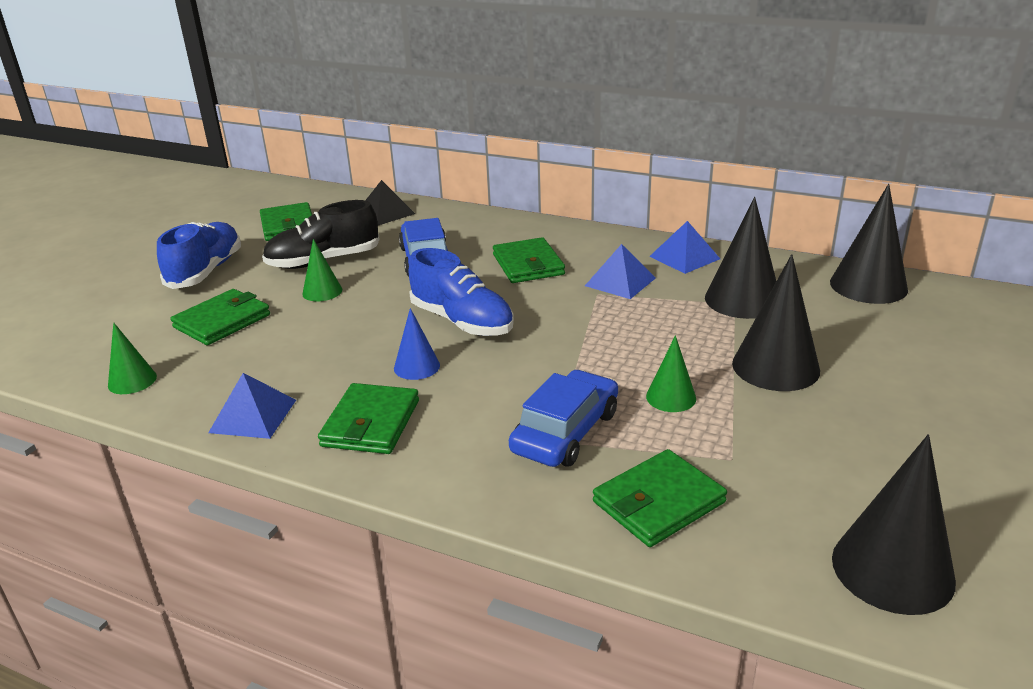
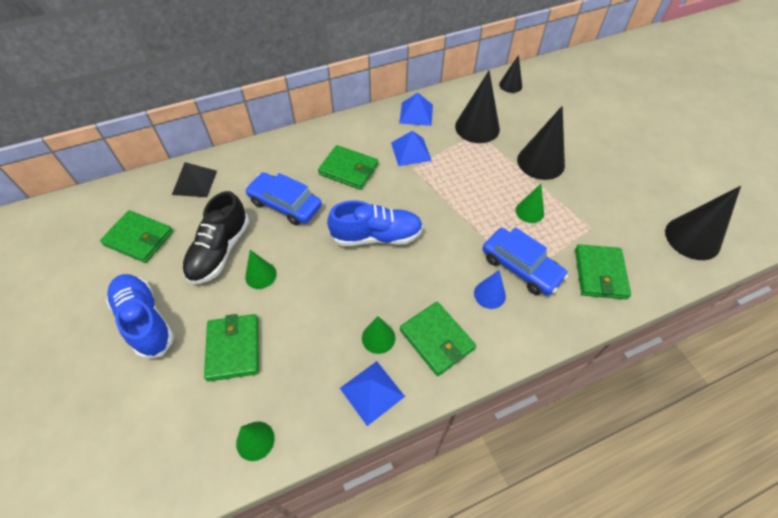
camera: 50 degrees left, 25 degrees up
(327, 387) = (378, 338): none -> green cone
(417, 366) = (401, 285): blue cone -> blue cone (489, 294)
(565, 432) = (521, 267): blue car -> blue car turned 150 degrees clockwise
(868, 285) = (510, 85): black cone -> black cone, size x0.56

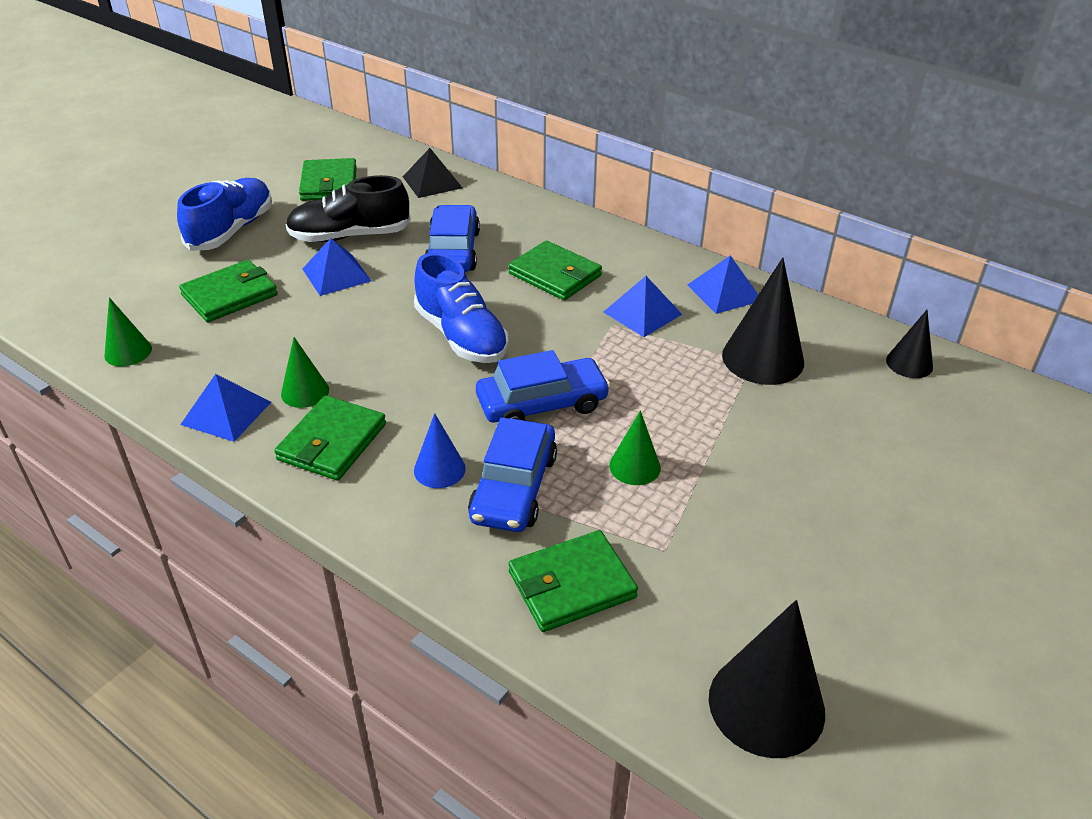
camera: 60 degrees right, 15 degrees down
(260, 275) = (336, 275): green cone -> blue pyramid
(348, 169) = (555, 274): green wallet -> green wallet turned 45 degrees counterclockwise
(460, 226) = (542, 404): none -> blue car
(540, 162) = (759, 449): black cone -> none

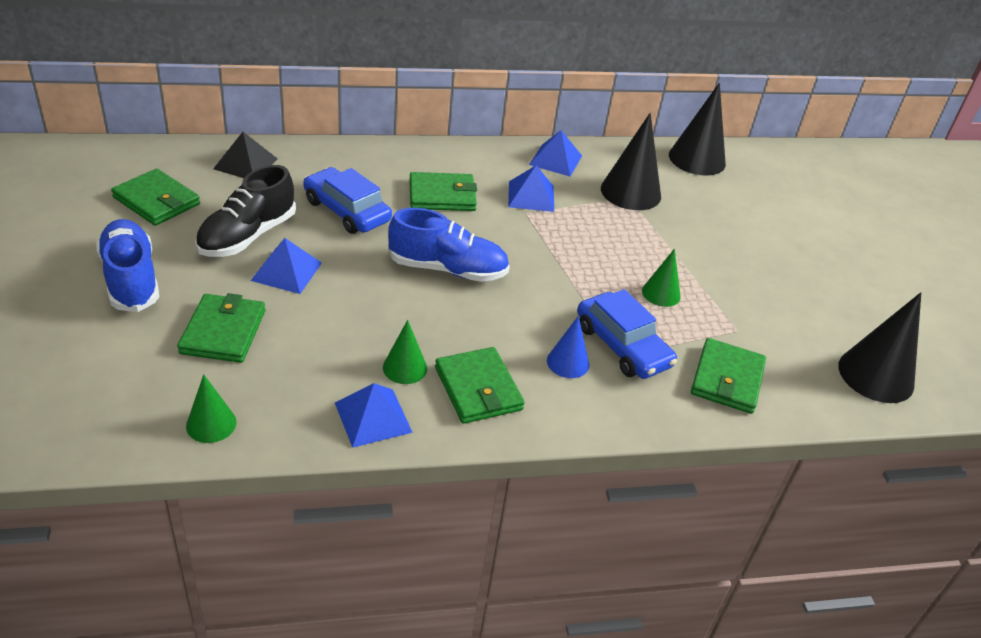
camera: 50 degrees left, 0 degrees up
(542, 404) = (561, 286): blue car -> none
(909, 363) = (697, 159): black cone -> black cone, size x1.79

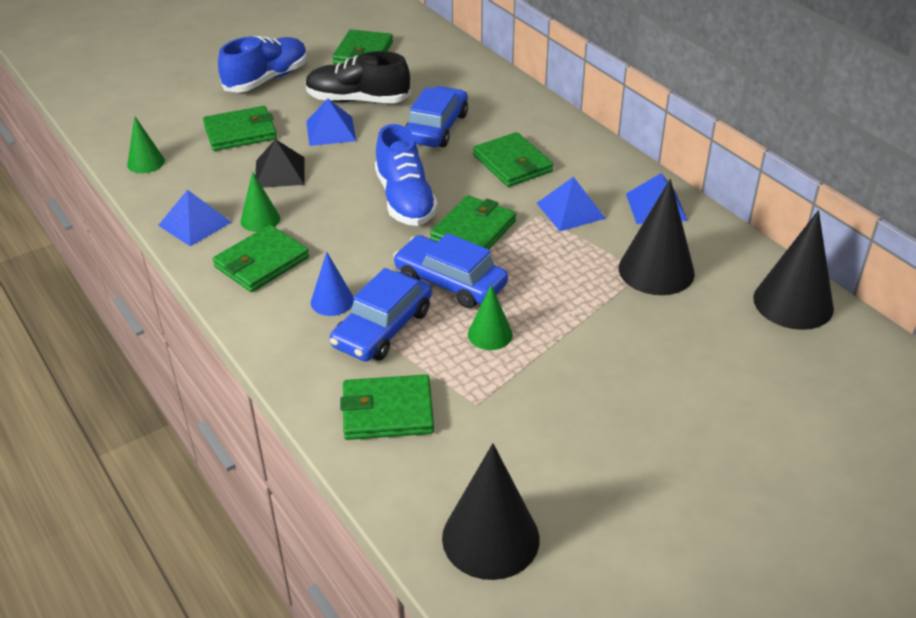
camera: 70 degrees right, 0 degrees up
(245, 163) = (450, 65): black pyramid -> black pyramid (280, 172)
(522, 251) = (473, 231): none -> green wallet
(583, 288) = (450, 282): none -> blue car

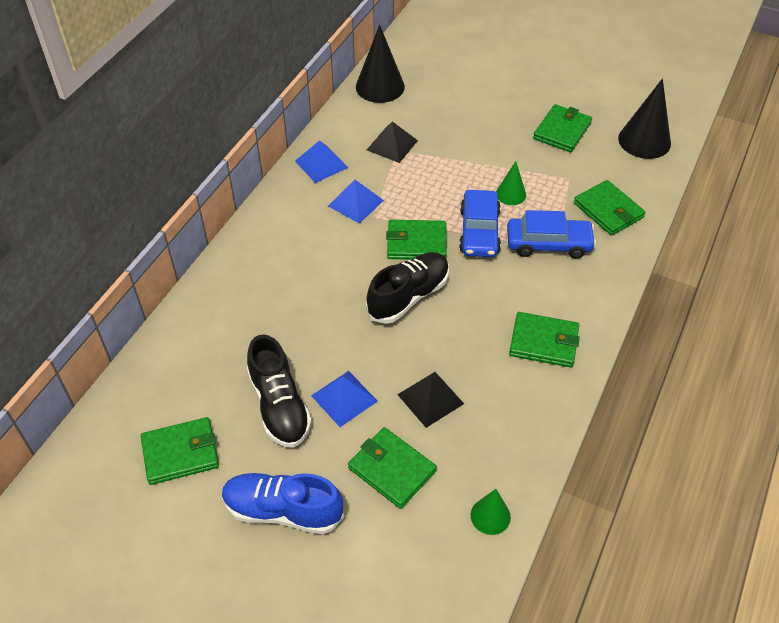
camera: 120 degrees left, 10 degrees up
(194, 223) = (538, 415): blue pyramid -> none
(260, 219) = (499, 373): green cone -> none
(332, 301) = (547, 281): blue cone -> none
(405, 200) = (408, 296): blue shoe -> black shoe
(436, 128) = (292, 325): blue car -> none
(512, 163) = (316, 255): green wallet -> green wallet (562, 131)
(656, 270) = (392, 145): black cone -> black pyramid

